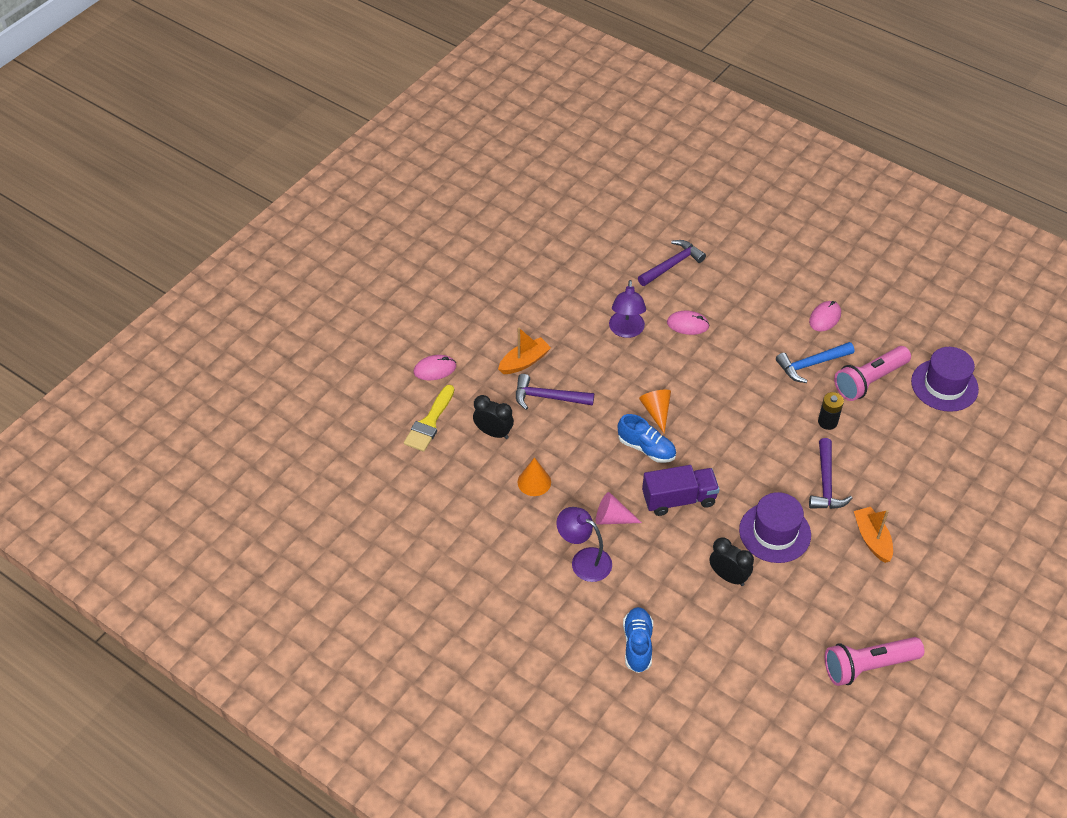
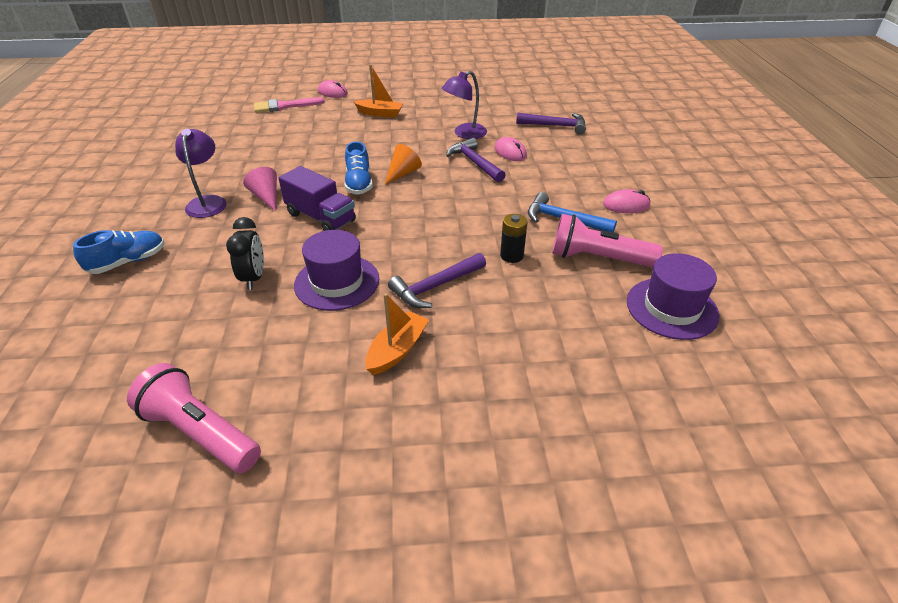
camera: 50 degrees right, 10 degrees down
(429, 422) = (284, 106): yellow brush -> pink brush
(493, 433) = (300, 127): black clock -> none
(534, 482) = (270, 155): orange cone -> none
(548, 397) = (359, 131): purple hammer -> purple hammer (474, 163)

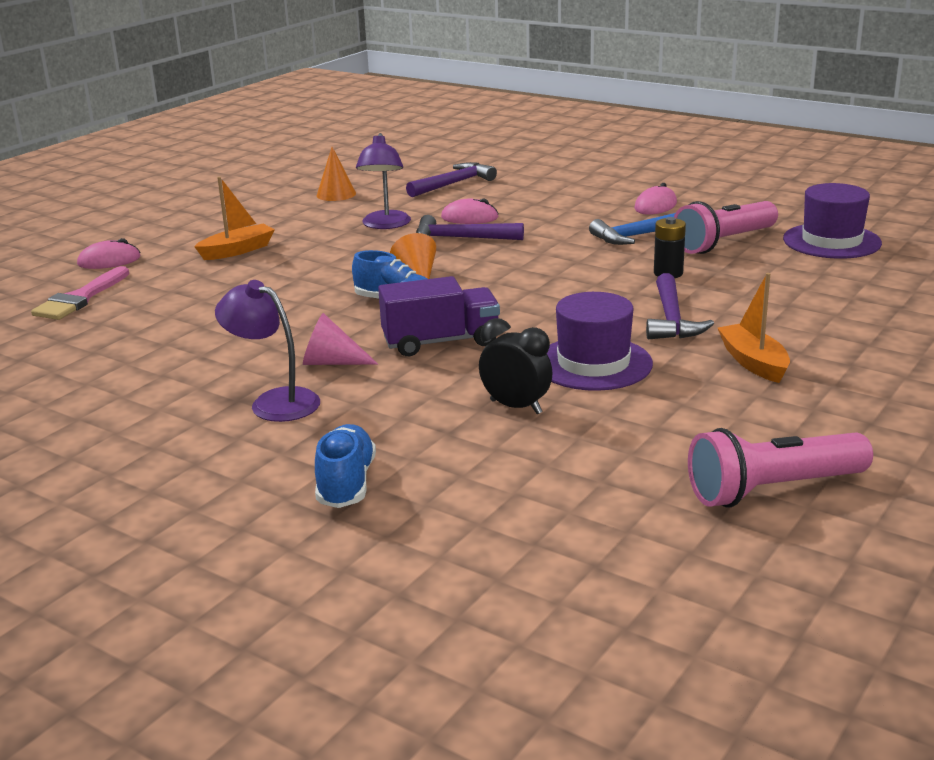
camera: 50 degrees left, 15 degrees down
(489, 103) = (336, 194): none -> orange cone

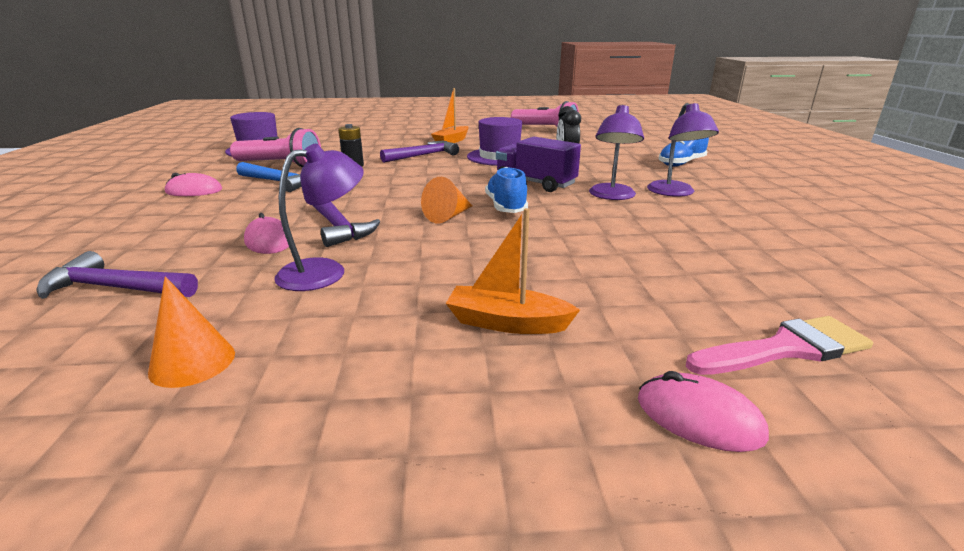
camera: 130 degrees left, 0 degrees up
(331, 362) = (611, 196): pink cone -> purple lamp

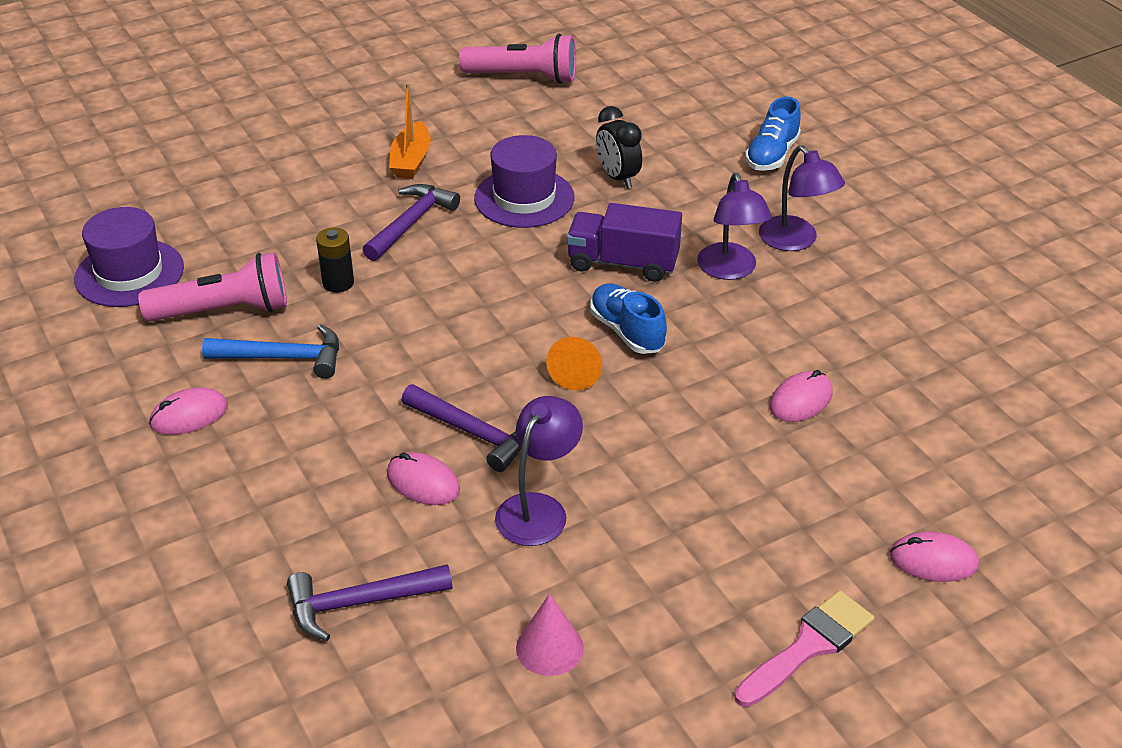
camera: 25 degrees left, 15 degrees up
(192, 362) = (549, 648): orange cone -> pink cone
(507, 323) = (756, 518): orange boat -> none
(618, 261) = (800, 400): none -> pink mouse
(785, 349) = (969, 474): pink brush -> pink brush (808, 646)

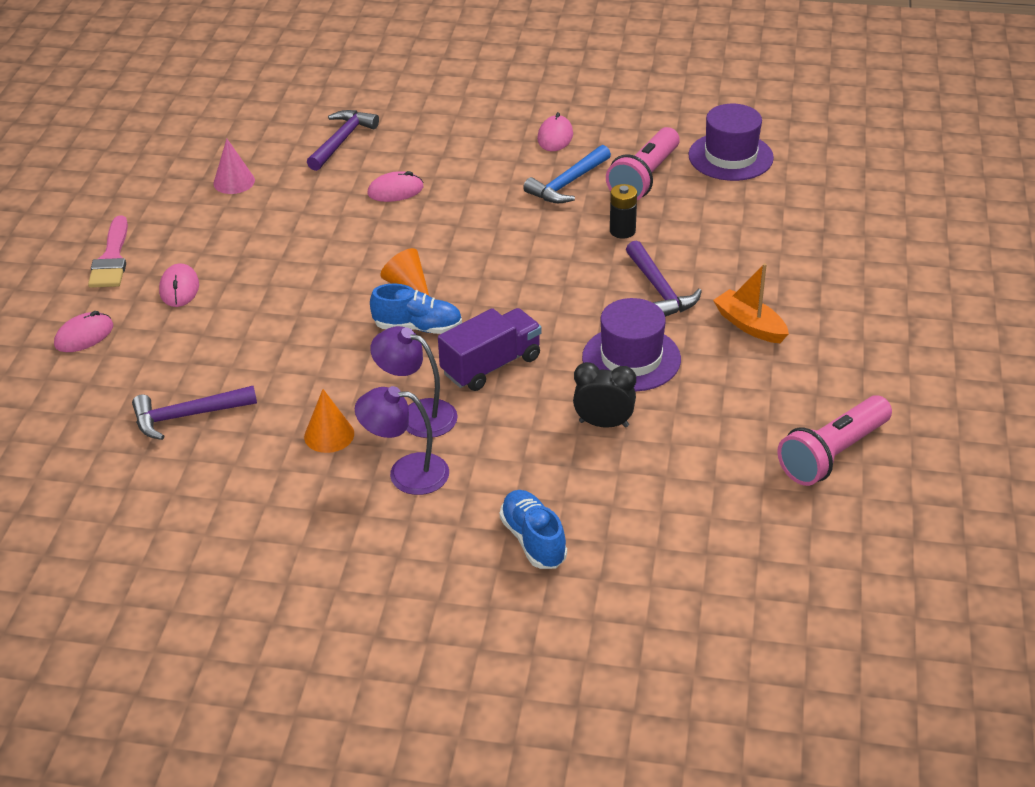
camera: 130 degrees right, 0 degrees up
(473, 433) = (409, 223): purple hammer -> purple hammer (187, 416)
(538, 509) = (322, 219): purple lamp -> none
(800, 400) = (257, 365): pink mouse -> pink mouse (179, 288)
(816, 303) = (329, 435): none -> orange cone

